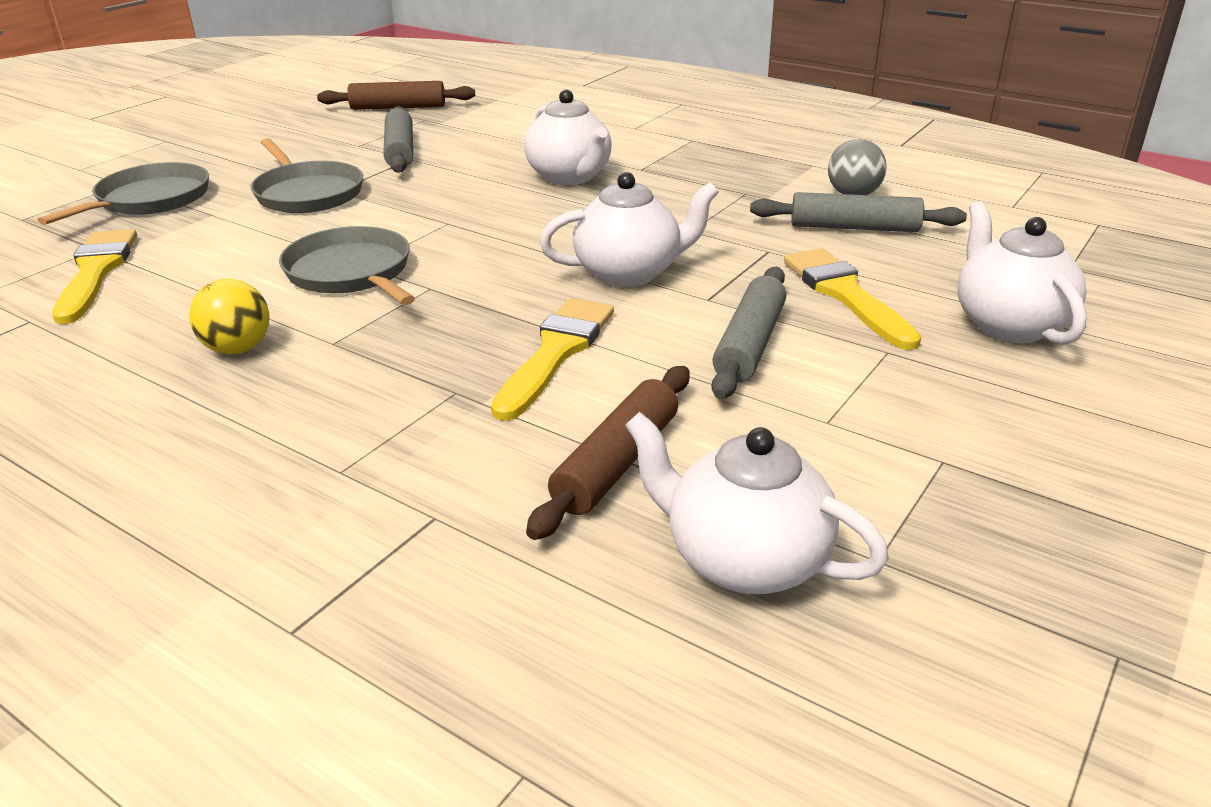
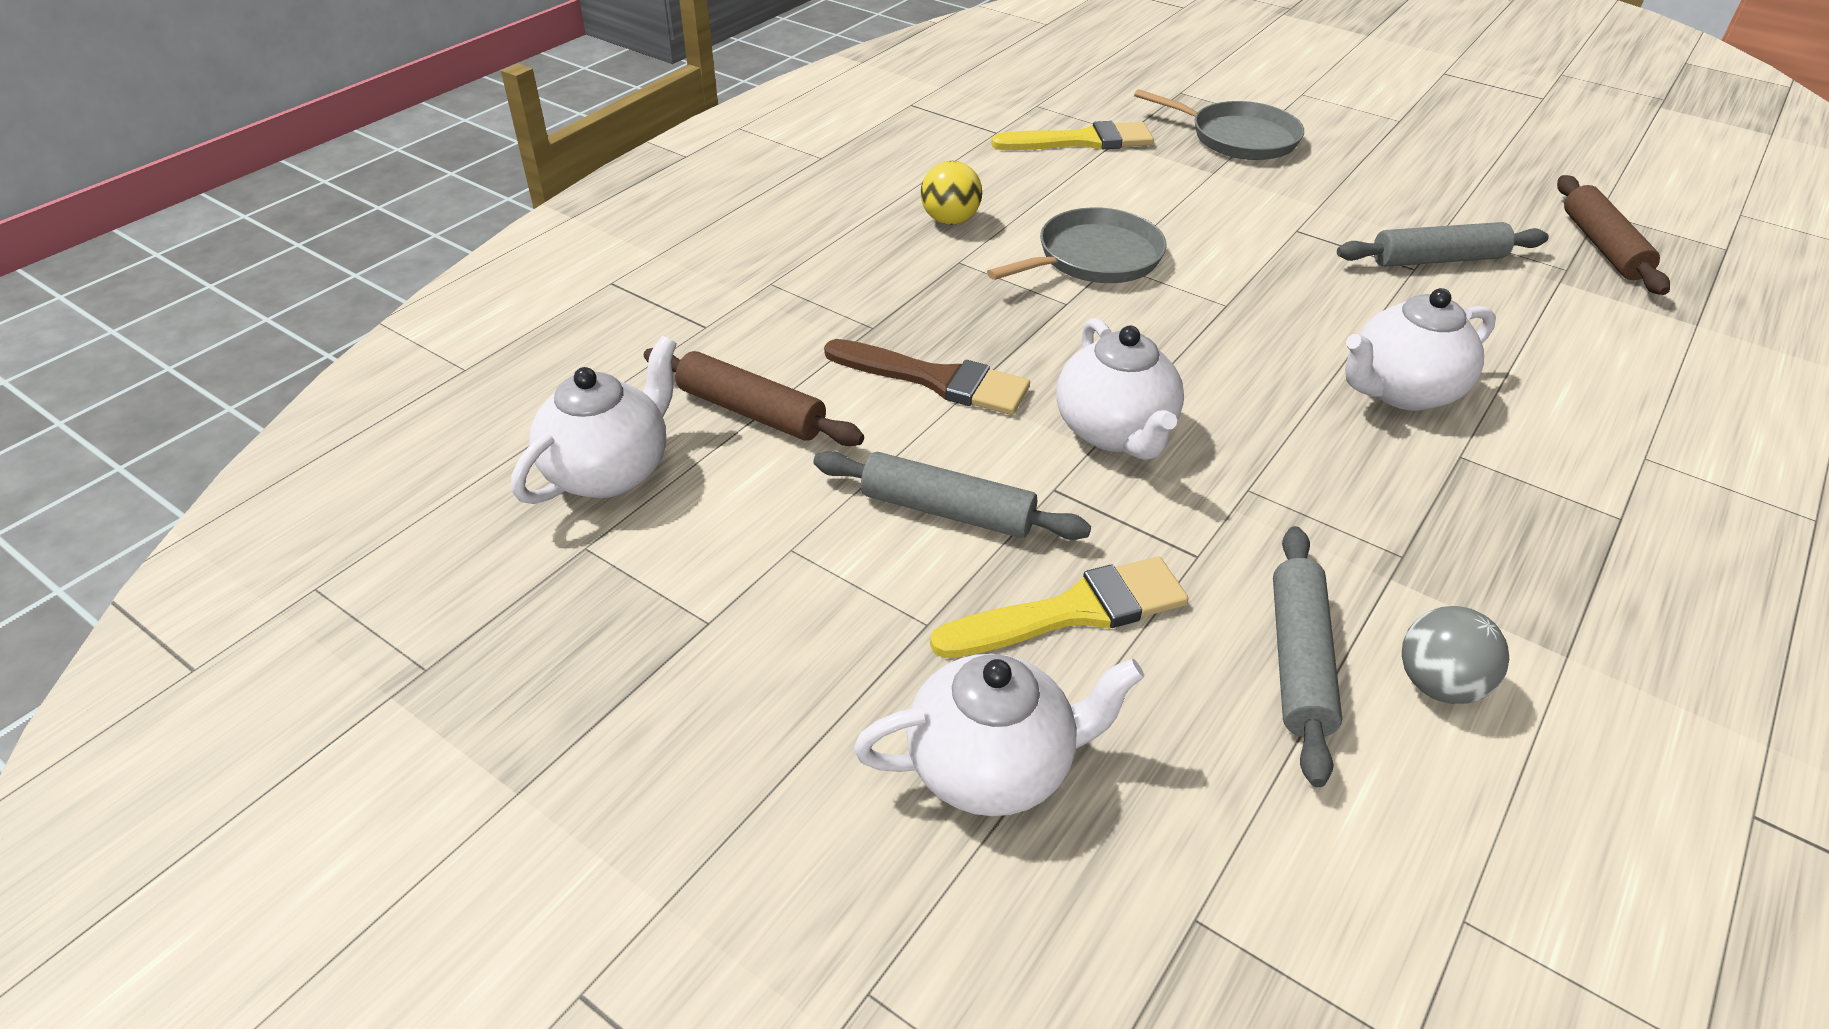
camera: 90 degrees right, 10 degrees up
(307, 193) = (1282, 215): grey pan -> none
(556, 353) = (935, 380): yellow brush -> brown brush

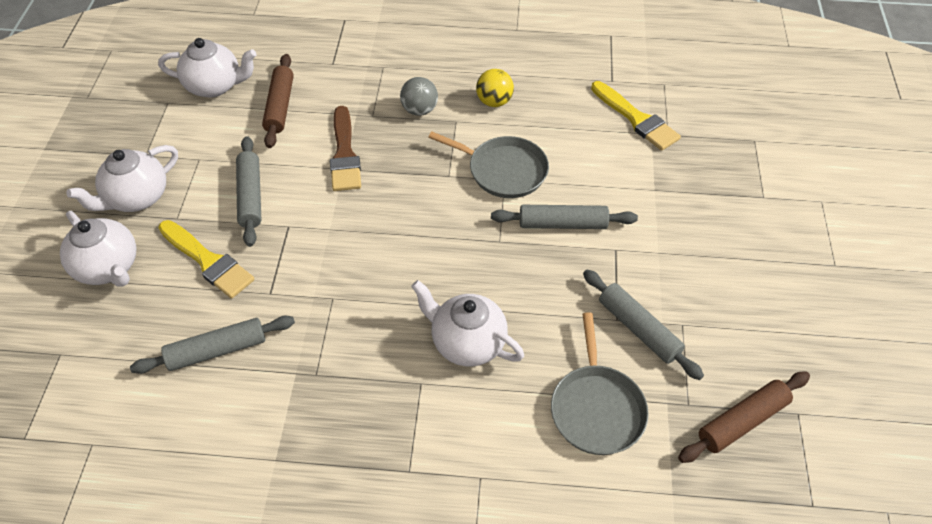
camera: 60 degrees right, 10 degrees up
(1114, 432) = (346, 233): white teapot -> white teapot (137, 198)
(1228, 249) = (562, 224): none -> grey rolling pin
(1238, 138) = (715, 187): grey pan -> grey pan (596, 408)
(1438, 684) = (227, 408): grey ball -> grey ball (419, 110)

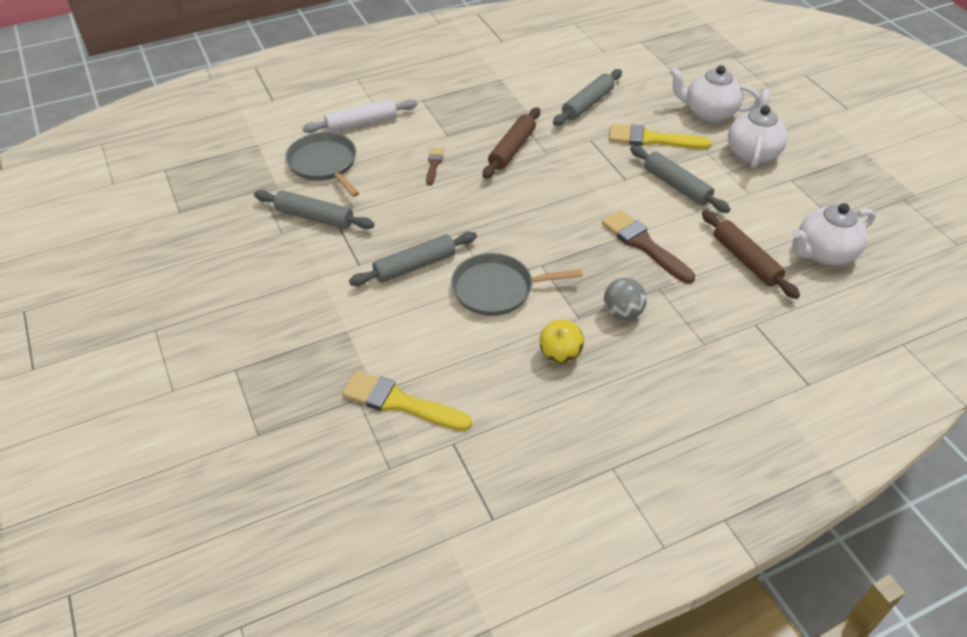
camera: 150 degrees right, 5 degrees down
(467, 342) = (434, 164): white teapot -> brown brush
(515, 463) = (361, 124): none -> white rolling pin
(742, 421) = (220, 193): brown rolling pin -> brown rolling pin (512, 149)

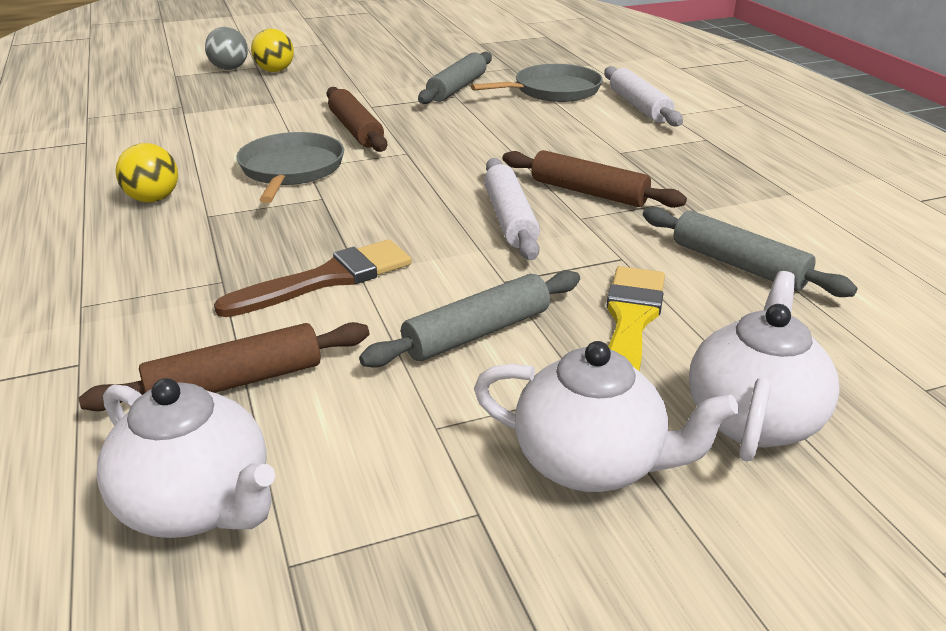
camera: 95 degrees right, 15 degrees down
(251, 350) = (275, 71): none -> yellow ball
(400, 402) = (160, 121): yellow brush -> none
(414, 266) = (356, 130): grey rolling pin -> brown rolling pin
(434, 164) = (551, 143): brown brush -> none
(554, 179) = (509, 219): none -> white rolling pin
(622, 313) = (192, 246): grey ball -> grey ball (229, 69)
(823, 253) = (197, 505): white teapot -> white teapot turned 150 degrees clockwise

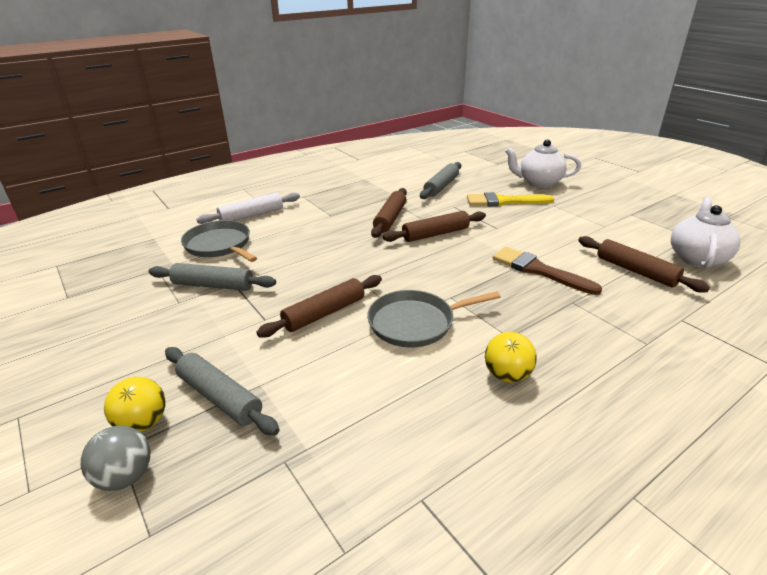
camera: 105 degrees left, 0 degrees up
(477, 333) = (542, 227): grey rolling pin -> grey rolling pin (219, 397)
(509, 219) = (435, 234): white rolling pin -> brown rolling pin
(591, 463) = (588, 201): white teapot -> none

